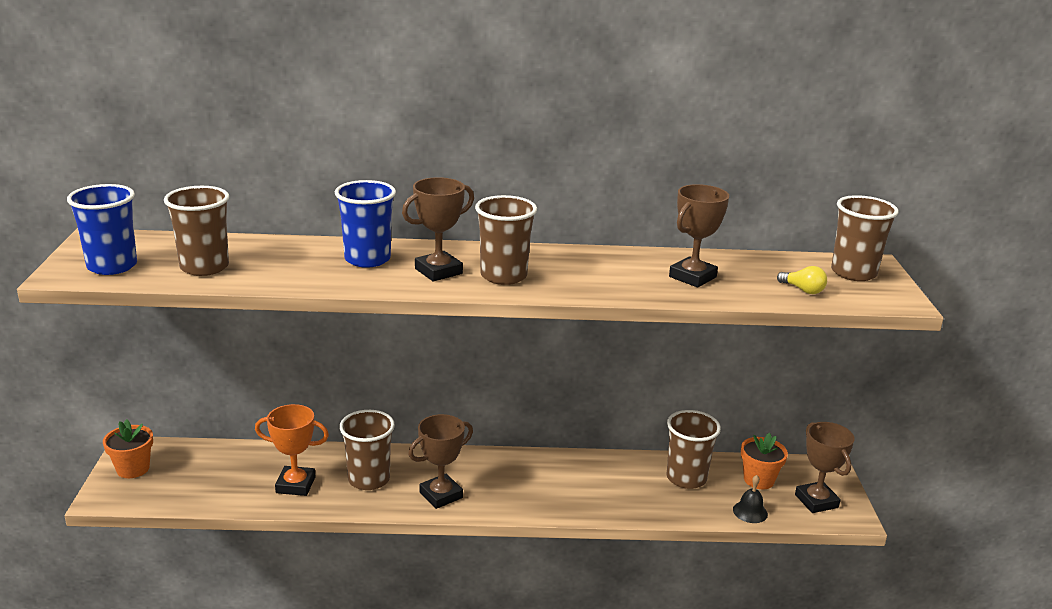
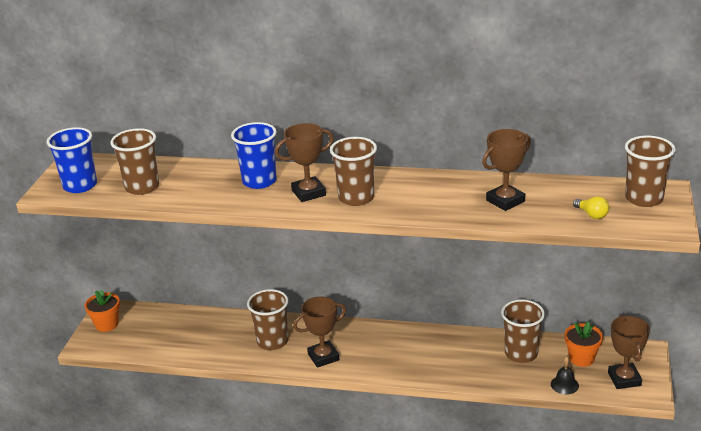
camera: 15 degrees right, 5 degrees up
(295, 485) = (218, 343): orange trophy -> none

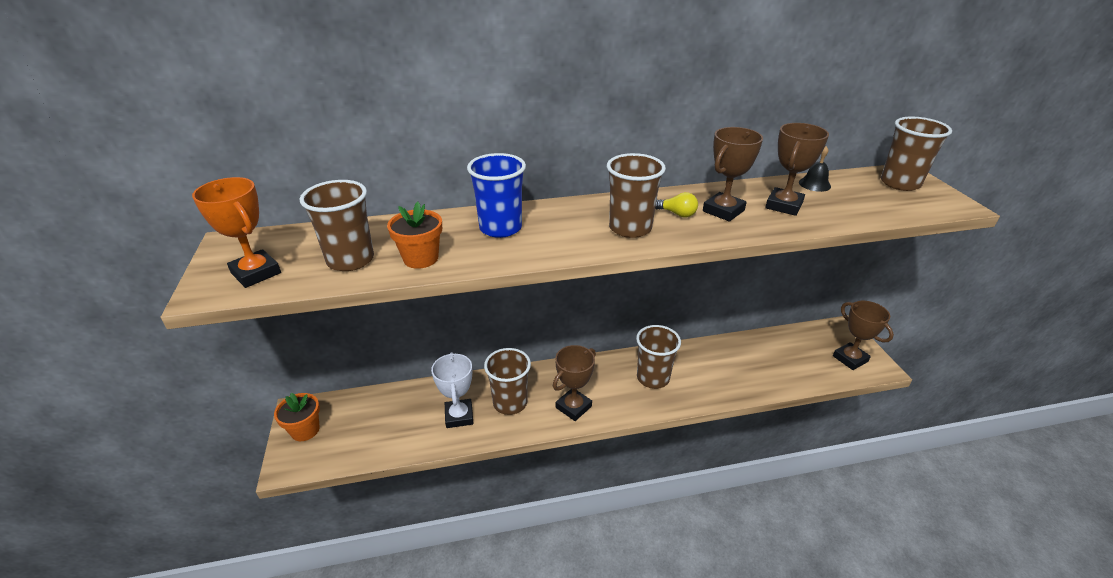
camera: 25 degrees left, 5 degrees up
(80, 186) = (256, 273): blue cup -> orange trophy
(226, 341) = (459, 416): none -> white trophy
(308, 193) = (571, 231): brown trophy -> brown trophy (723, 211)
(521, 353) = (750, 356): brown cup -> brown cup (653, 378)
(564, 385) = (809, 377): black bell -> black bell (814, 184)
(581, 358) = (801, 347): orange flower pot -> orange flower pot (421, 258)
(591, 215) = (877, 205): yellow light bulb -> yellow light bulb (677, 214)

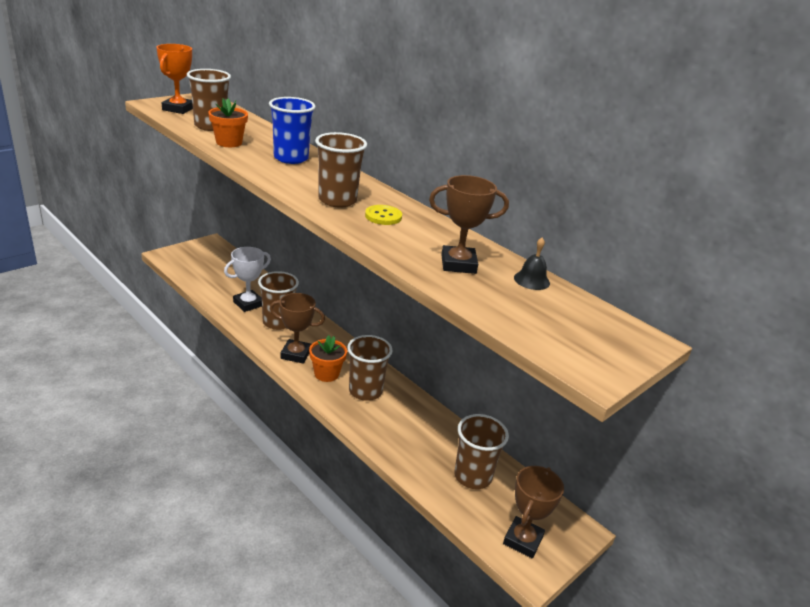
camera: 55 degrees right, 5 degrees down
(305, 430) = (196, 251): orange flower pot -> orange flower pot (326, 374)
(677, 214) = (383, 216): yellow light bulb -> yellow button
(723, 211) = (412, 236): brown trophy -> none
(900, 183) = (607, 335): brown cup -> brown cup (473, 476)

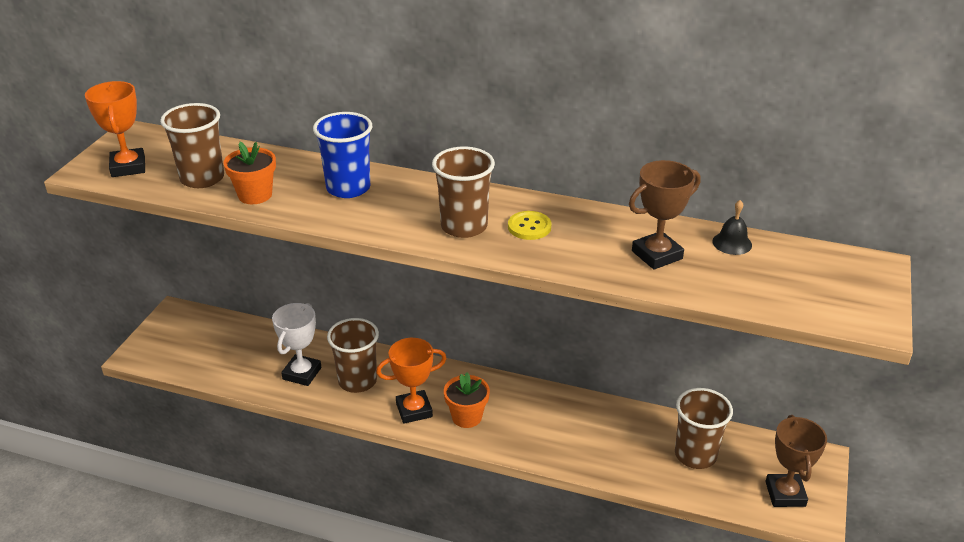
camera: 25 degrees left, 5 degrees up
(296, 354) = (414, 410): brown trophy -> orange trophy
(365, 391) = (522, 416): brown cup -> none

